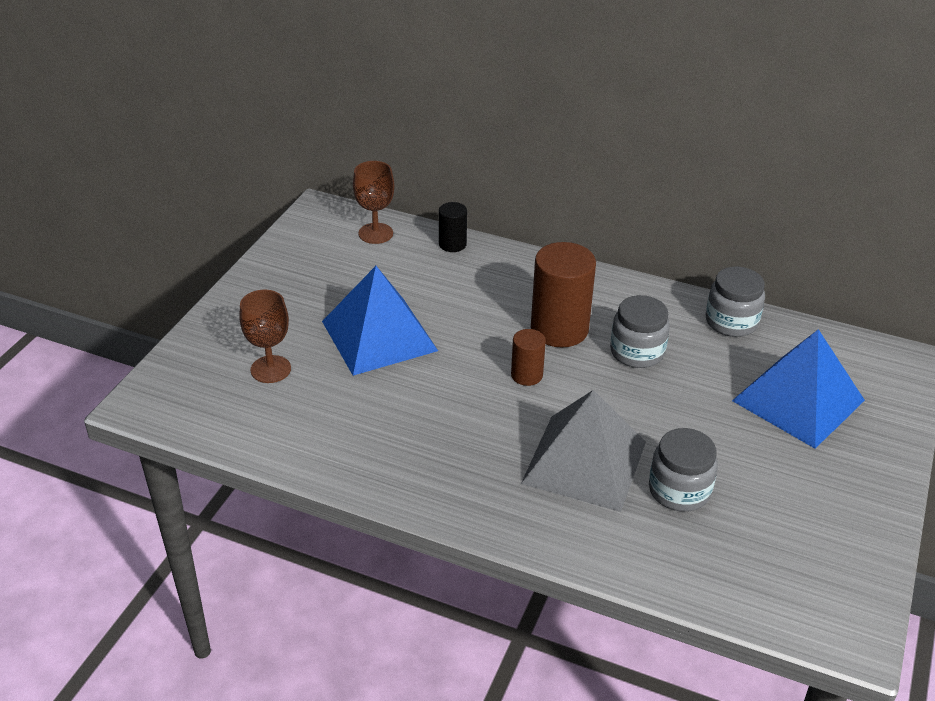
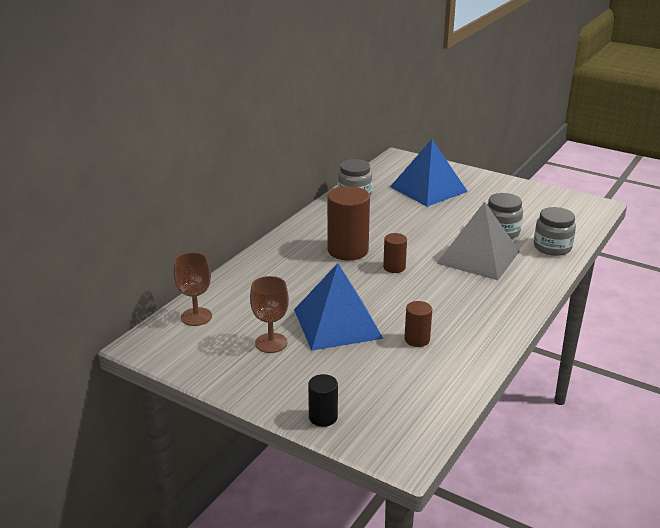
camera: 80 degrees left, 10 degrees down
(270, 369) = (369, 379): brown goblet -> brown goblet (271, 343)
(354, 404) = (417, 339): none -> brown cylinder
(452, 244) = (229, 282): black cylinder -> black cylinder (323, 417)
(637, 352) = (377, 227): grey jar -> grey jar (552, 247)

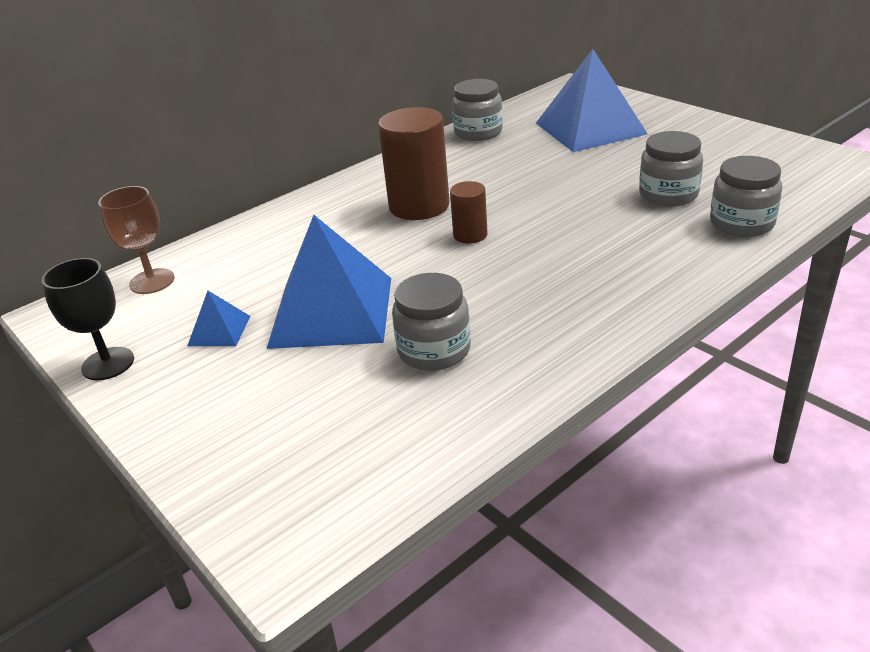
camera: 20 degrees right, 5 degrees up
(210, 372) = (108, 364): none -> black goblet
(271, 343) = (219, 330): brown goblet -> blue pyramid
(323, 417) = (206, 461): black cylinder -> none
(417, 339) = (434, 350): brown cylinder -> grey jar
(478, 257) = (609, 229): grey pyramid -> none

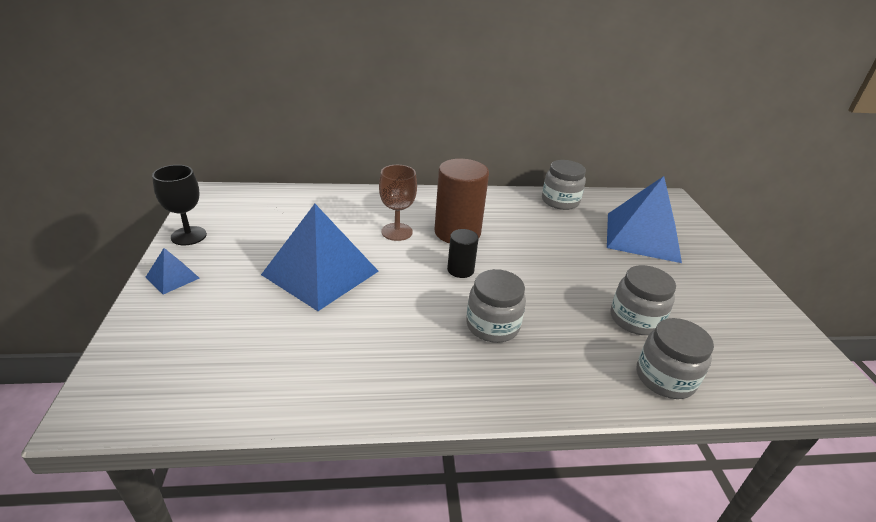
camera: 30 degrees right, 0 degrees up
(152, 281) = (268, 200): brown goblet -> brown goblet (397, 232)
(219, 330) = (256, 249): blue pyramid -> blue pyramid (172, 277)
(434, 350) = (335, 336): grey jar -> grey jar (492, 325)
(470, 235) = (460, 270): brown cylinder -> black cylinder

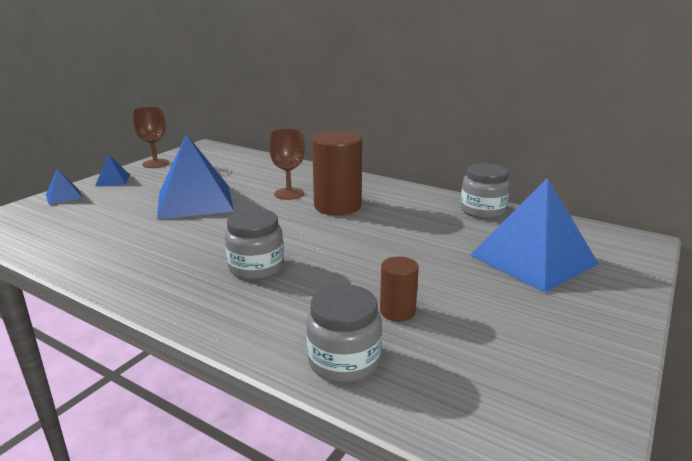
camera: 40 degrees right, 10 degrees down
(145, 324) = (64, 196): none -> blue pyramid
(188, 236) = (155, 164): black goblet -> brown goblet
(460, 270) = (296, 228): black cylinder -> none
(635, 319) = (397, 311): grey jar -> brown cylinder

